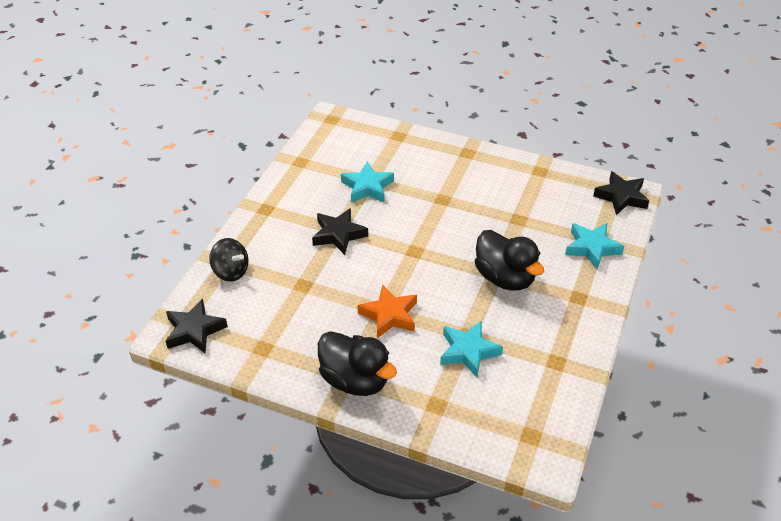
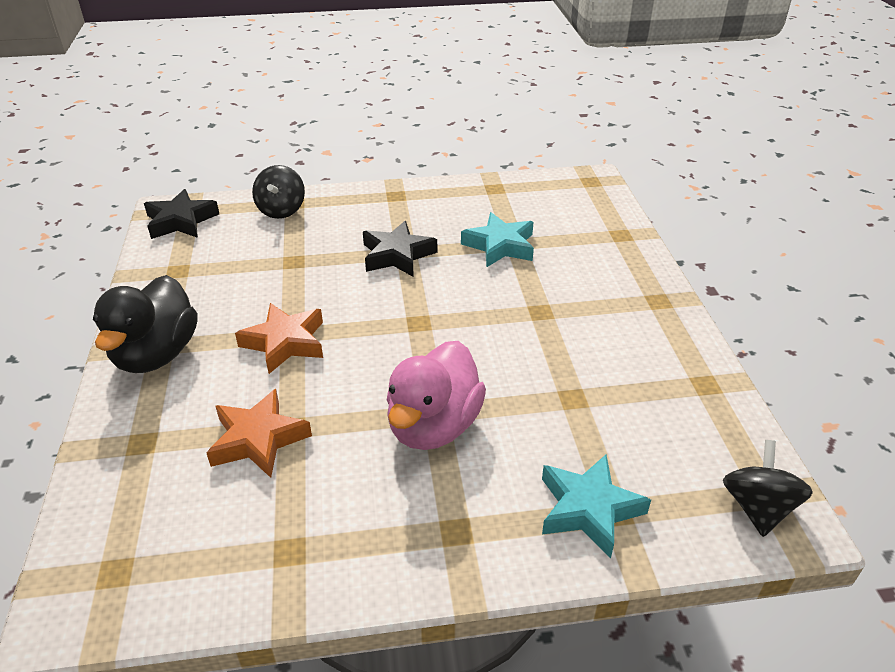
camera: 60 degrees right, 5 degrees down
(468, 351) = (258, 439): turquoise star -> orange star
(505, 278) = (434, 426): black duck -> pink duck
(621, 197) = (758, 508): black star -> black spinning top

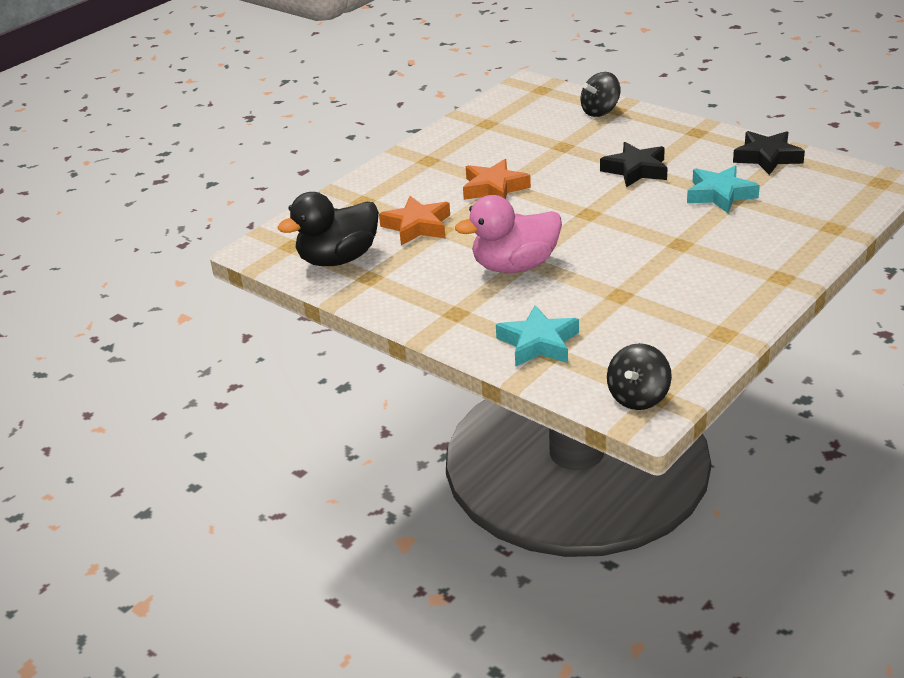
camera: 50 degrees right, 5 degrees down
(156, 354) = (420, 163): black duck -> black duck (338, 259)
(181, 221) = (527, 94): black star -> black star (767, 157)
(758, 508) = (638, 397): black spinning top -> black spinning top turned 150 degrees clockwise

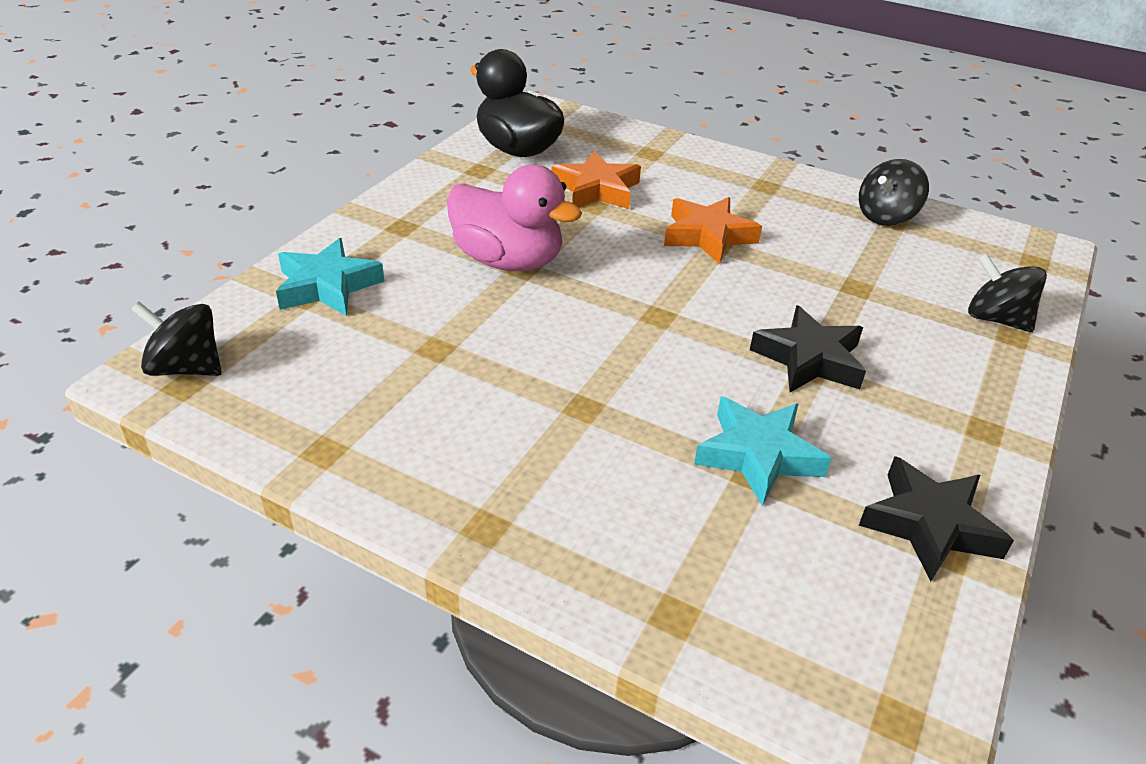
camera: 75 degrees right, 5 degrees up
(481, 125) = (886, 216): none -> black spinning top
(515, 266) = (508, 261): pink duck -> pink duck turned 150 degrees clockwise

